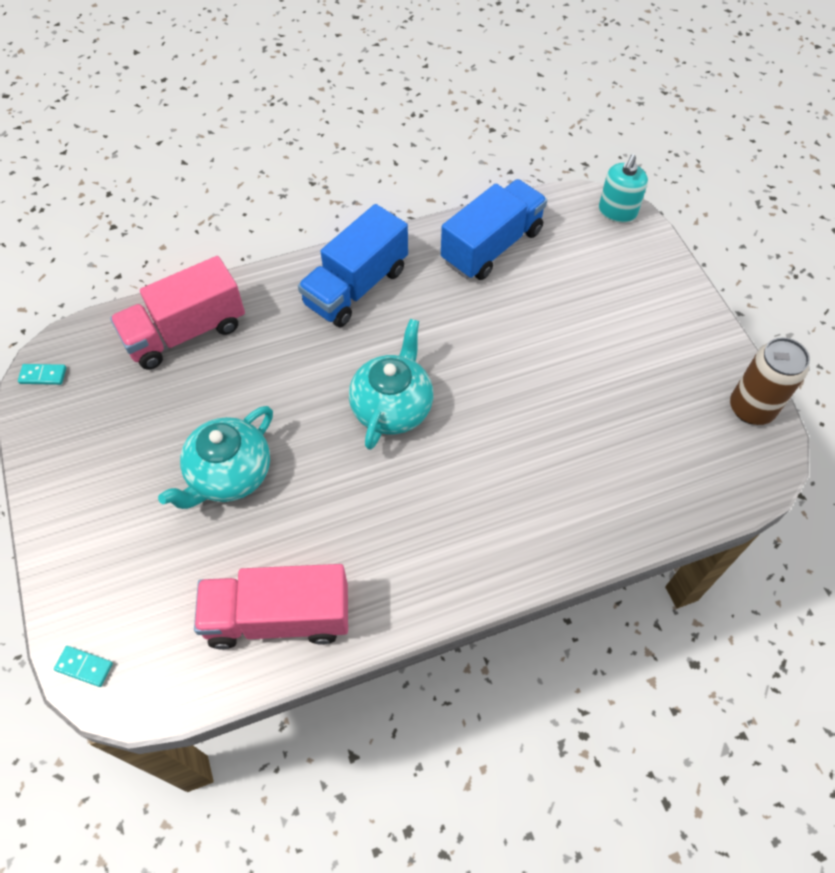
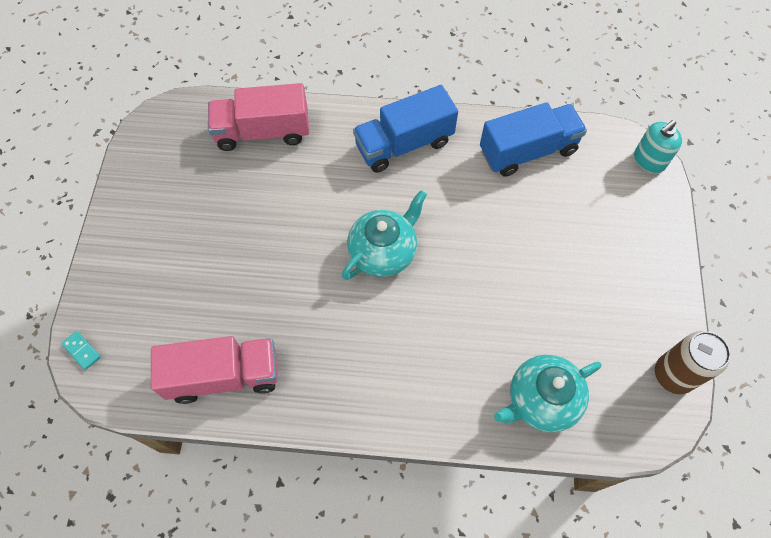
camera: 25 degrees right, 5 degrees up
(43, 375) = (151, 126): turquoise domino -> none
(229, 474) = (241, 254): turquoise teapot -> turquoise teapot (541, 400)
(278, 617) = (224, 376): pink truck -> pink truck turned 150 degrees clockwise

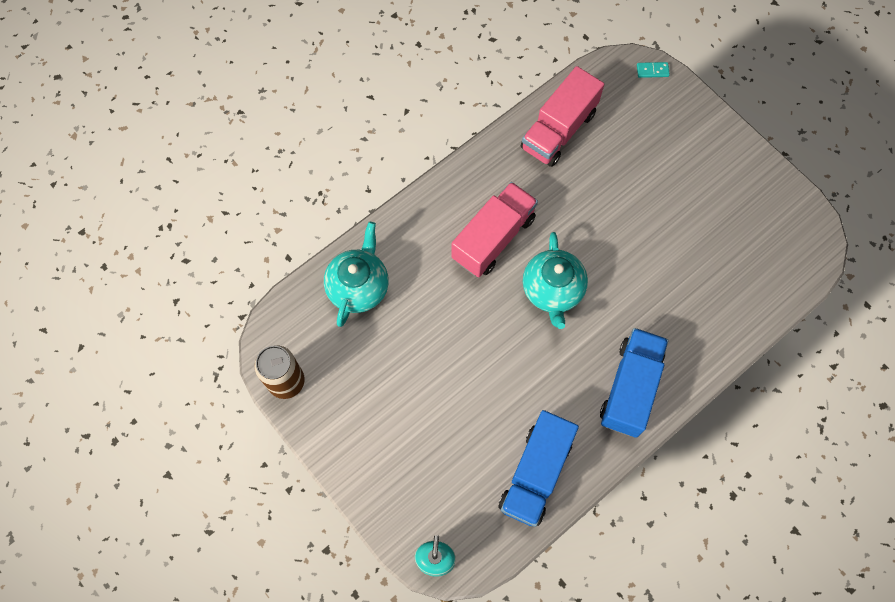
camera: 135 degrees right, 5 degrees up
(263, 132) = (737, 299): pink truck -> pink truck (493, 238)

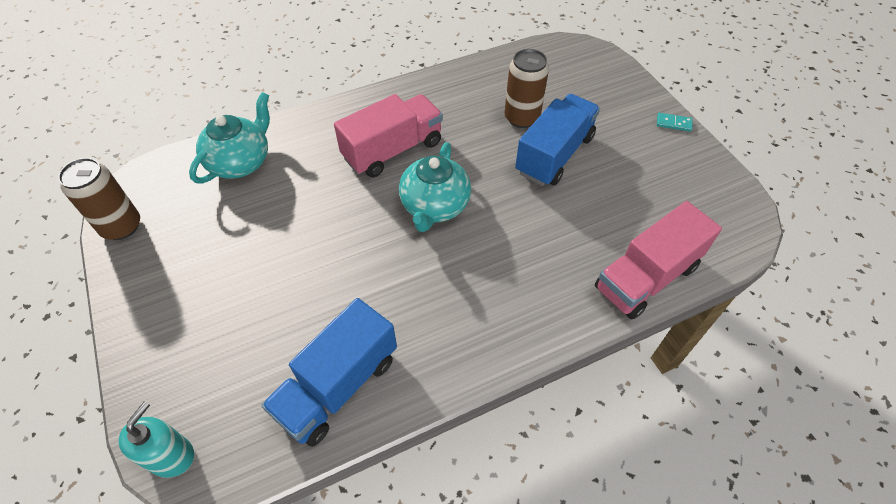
camera: 15 degrees right, 15 degrees down
(558, 130) = (492, 81): pink truck -> pink truck (646, 277)
(599, 171) = (522, 118): none -> brown can
(630, 388) = (486, 319): blue truck -> blue truck (554, 155)
(652, 71) = (599, 55): turquoise domino -> turquoise domino (673, 123)

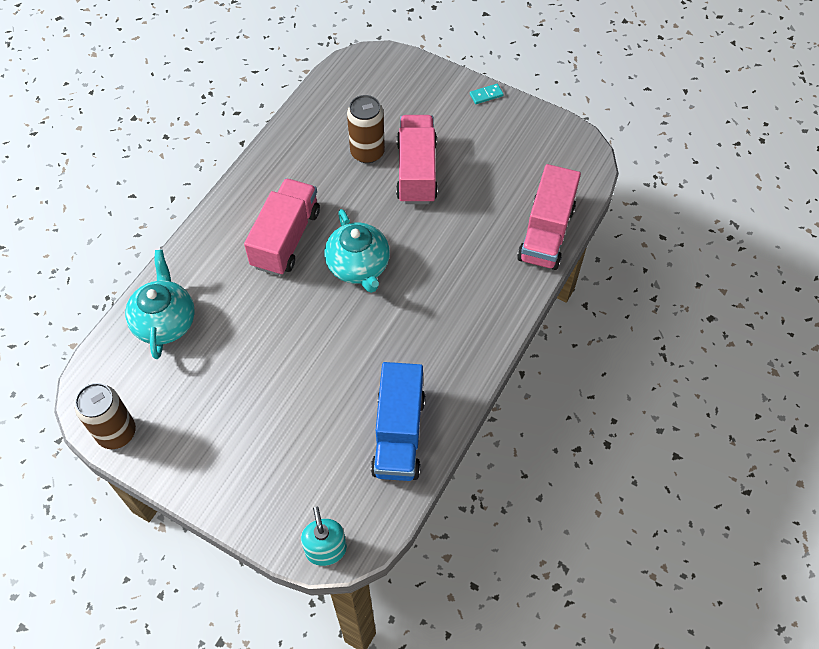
camera: 35 degrees left, 5 degrees up
(554, 155) = (416, 172): blue truck -> pink truck

